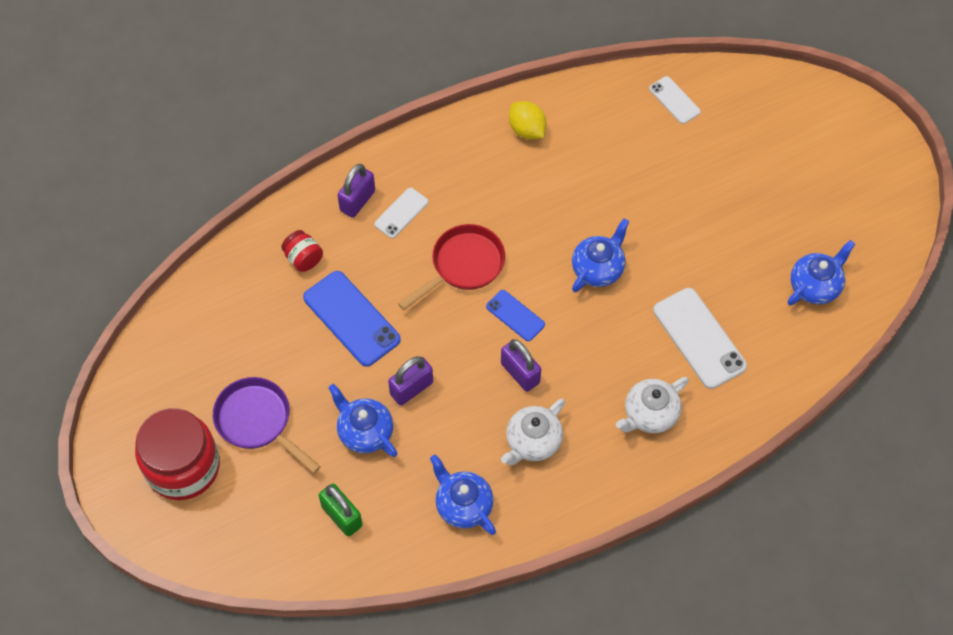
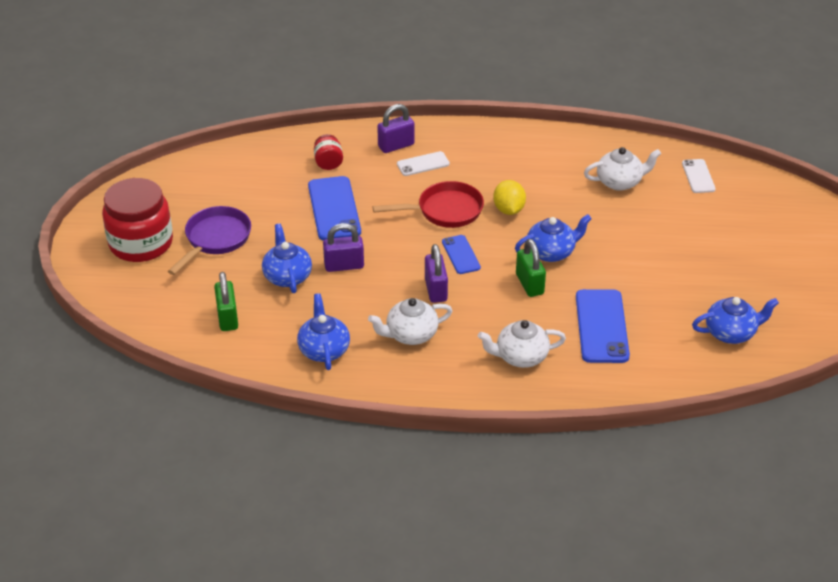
camera: 30 degrees right, 20 degrees down
(258, 422) = (215, 239): purple pan -> purple pan turned 45 degrees clockwise
(527, 130) = (561, 152): yellow lemon -> yellow lemon (508, 210)
(603, 320) = (529, 284): none -> green padlock
(606, 144) = (619, 182): none -> white teapot
(699, 338) = (601, 326): white phone -> blue phone

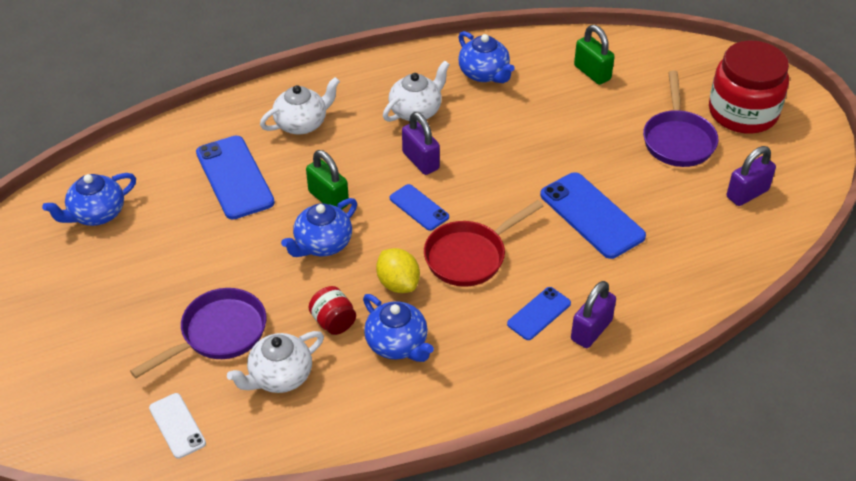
camera: 155 degrees right, 5 degrees up
(287, 276) = (574, 126): blue teapot -> blue teapot (397, 344)
(328, 163) = (649, 274): red jar -> red jar (333, 322)
(344, 266) = (529, 155): purple padlock -> purple padlock (747, 193)
(423, 164) = (539, 314): white phone -> blue phone
(654, 218) = (218, 334): none -> purple pan

